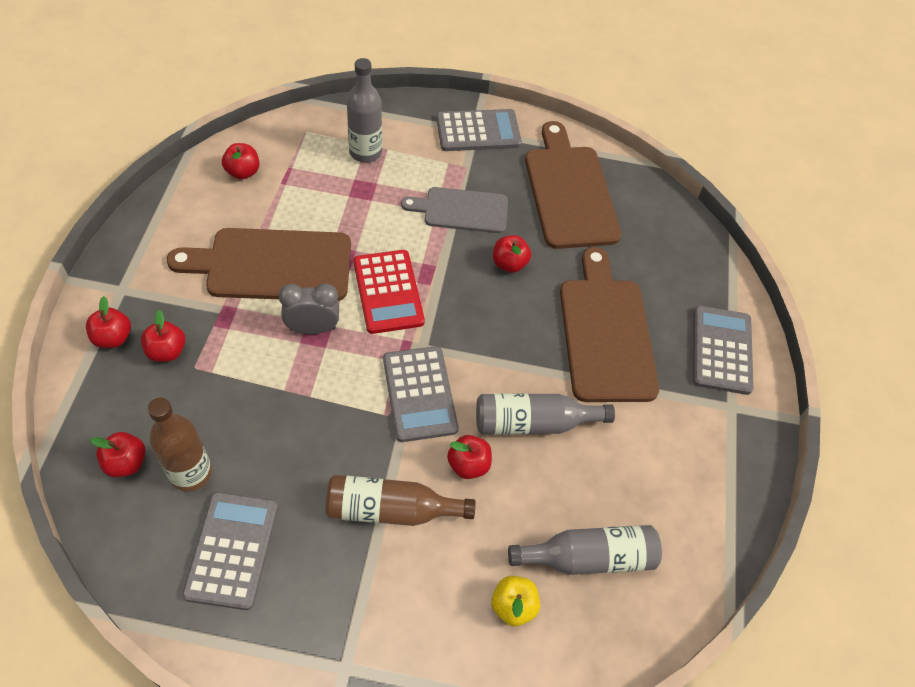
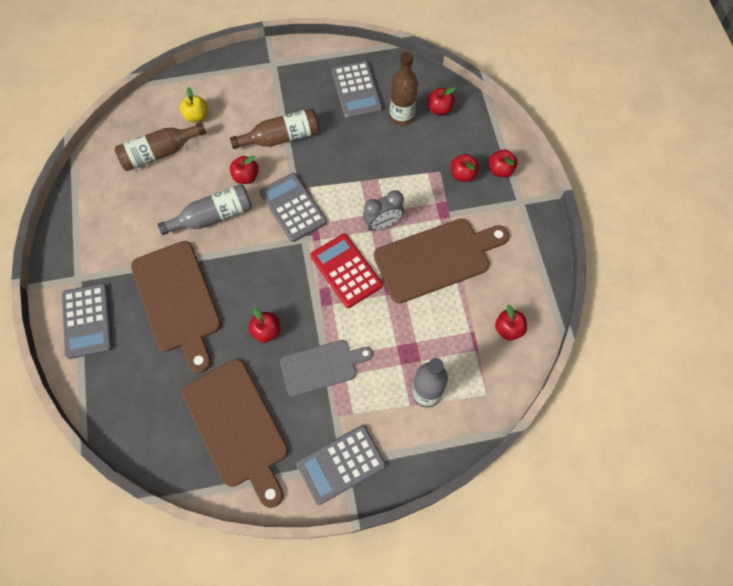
camera: 165 degrees right, 10 degrees up
(589, 557) = (159, 153): grey bottle -> brown bottle

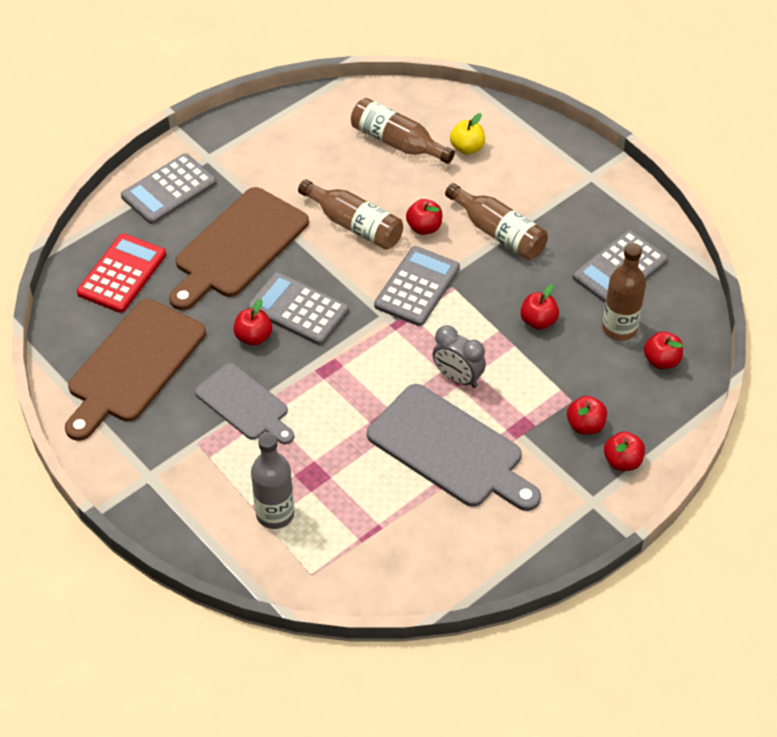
camera: 60 degrees right, 15 degrees down
(213, 216) = (355, 225): grey bottle -> brown bottle
(341, 464) = (146, 473): grey calculator -> grey calculator (298, 309)
(346, 270) = (373, 372): red calculator -> red calculator (122, 274)
(436, 259) = (450, 450): brown cutting board -> grey cutting board
(508, 329) = (408, 561): red apple -> red apple (538, 321)

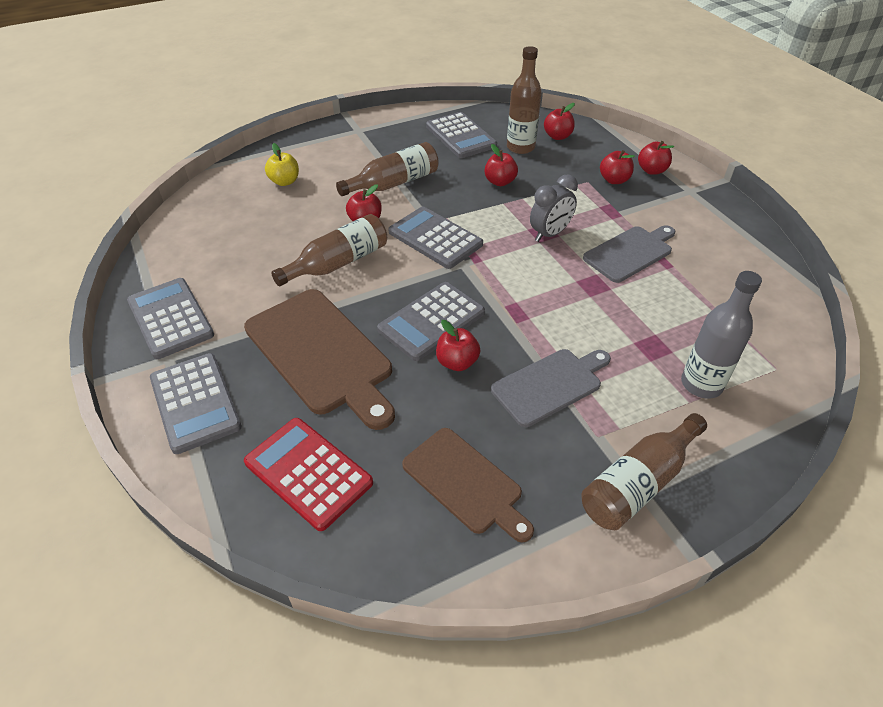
camera: 75 degrees left, 5 degrees down
(133, 365) = (465, 483): brown cutting board -> brown cutting board, size x0.63
(251, 141) = (170, 318): none -> grey calculator
(397, 142) = (249, 218): brown bottle -> brown bottle (638, 483)
(450, 450) = (630, 253): grey cutting board -> grey cutting board, size x0.63

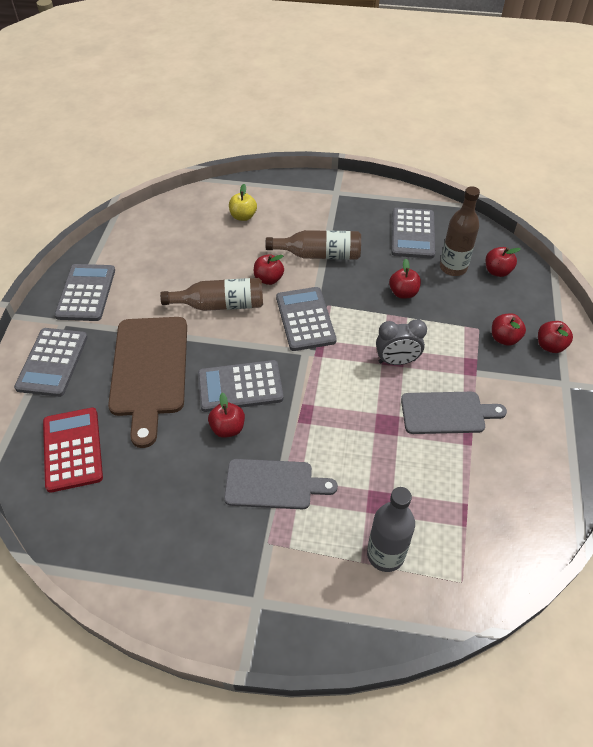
camera: 35 degrees right, 5 degrees up
(465, 483) = (153, 517): brown cutting board -> none
(638, 483) = (261, 594): brown bottle -> none

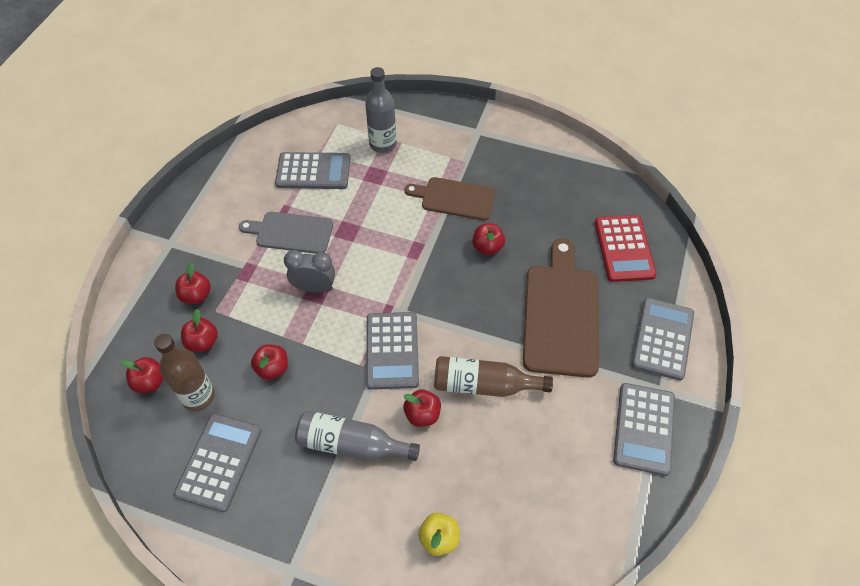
camera: 170 degrees left, 5 degrees up
(240, 386) = (472, 284): grey calculator -> grey calculator (313, 171)
(273, 484) = (454, 198): grey cutting board -> brown cutting board
(319, 255) = (351, 444): brown bottle -> grey bottle
(550, 346) = (157, 281): red apple -> red apple (203, 342)

